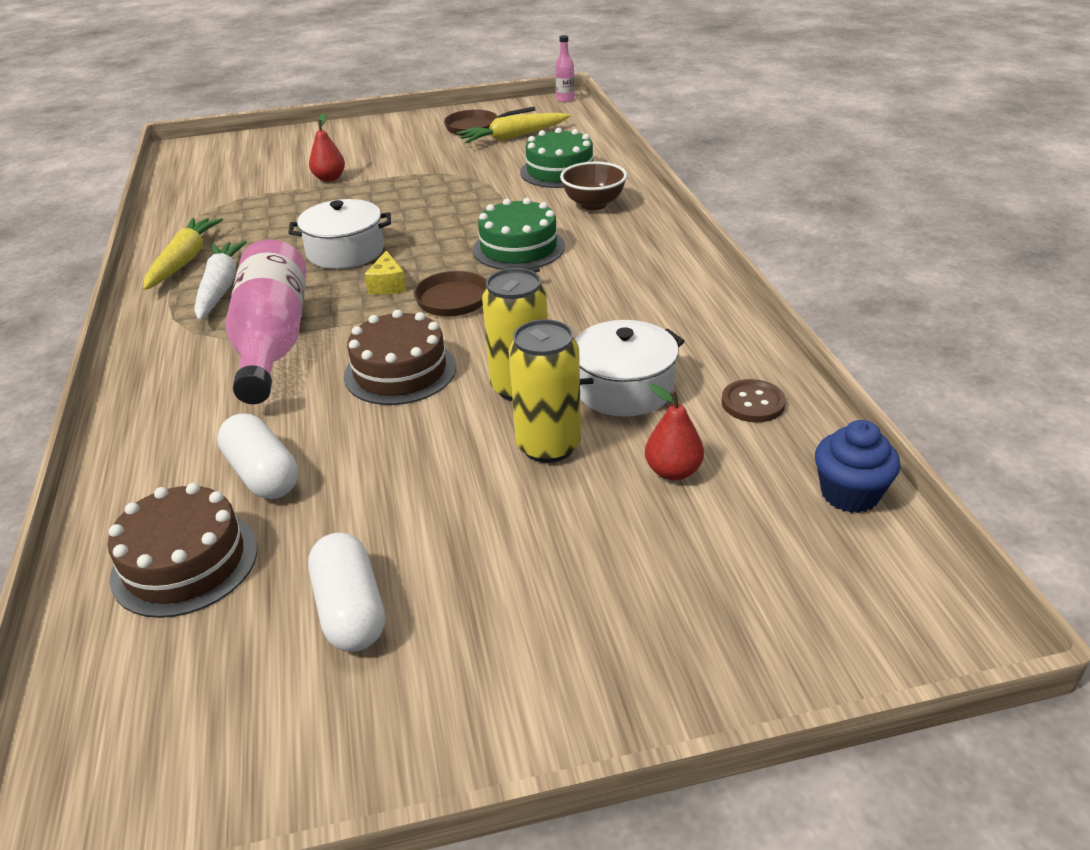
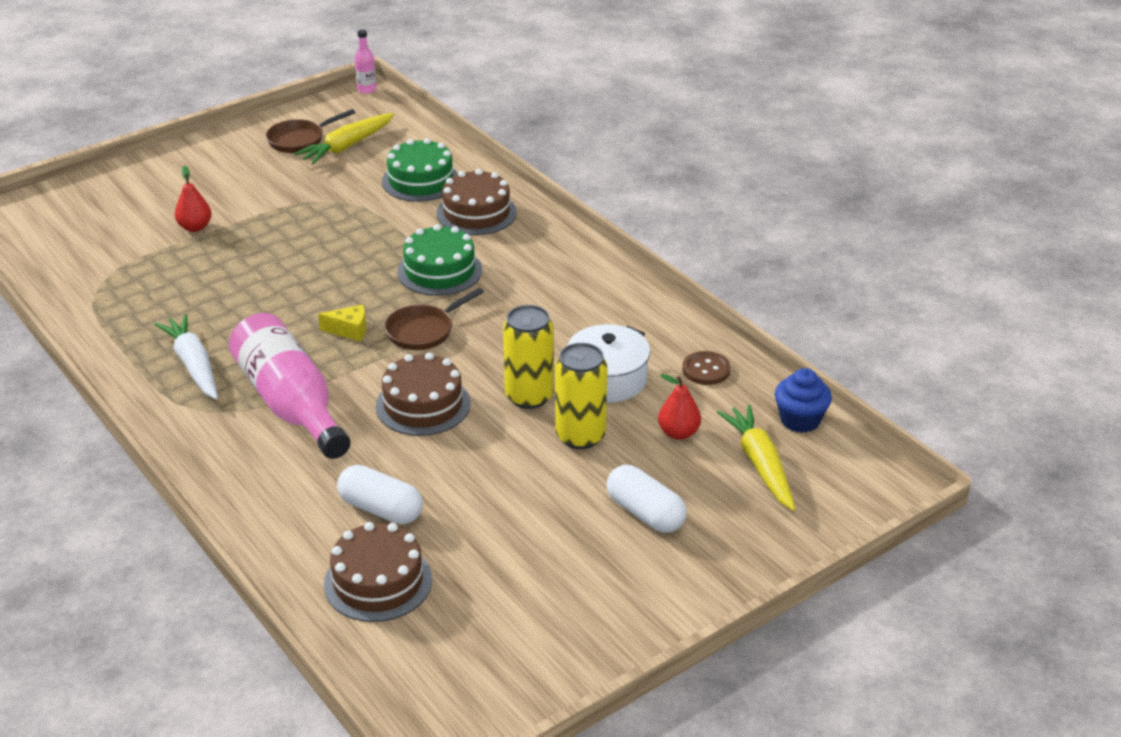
camera: 25 degrees left, 0 degrees up
(184, 261) = (129, 346): yellow carrot -> yellow carrot (760, 465)
(345, 251) = (282, 305): white pot -> none
(350, 610) = (522, 578): white capsule -> white capsule (645, 513)
(388, 285) = (349, 330): yellow cheese -> yellow cheese turned 60 degrees counterclockwise
(593, 204) = (476, 213): brown bowl -> brown cake

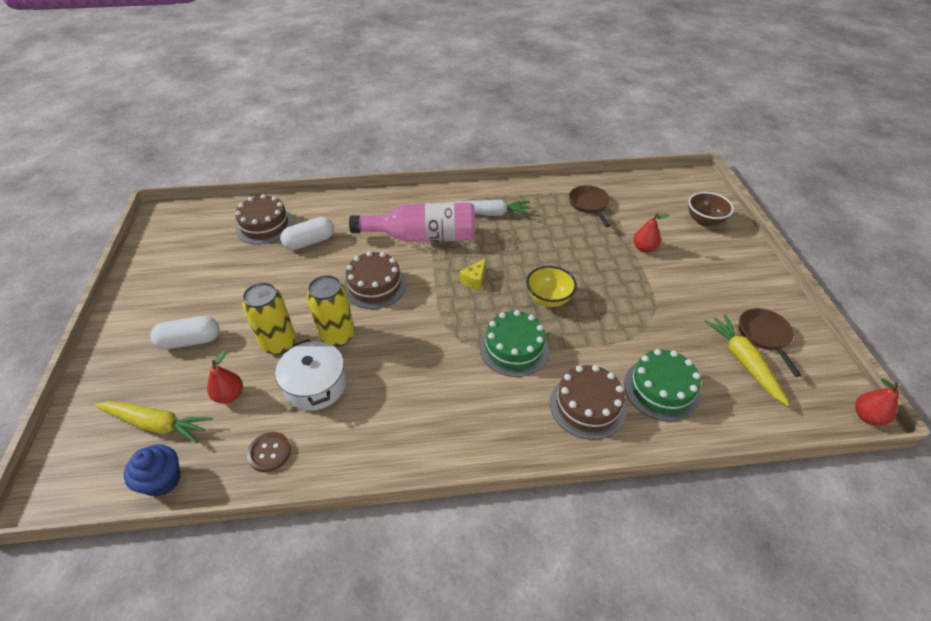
camera: 120 degrees right, 10 degrees up
(105, 197) = (704, 221): none -> brown bowl
(342, 269) = (548, 299): none -> yellow bowl
(366, 89) = (867, 416): pink bottle -> red pear
(423, 331) = (447, 313): brown pan -> brown pan (589, 205)

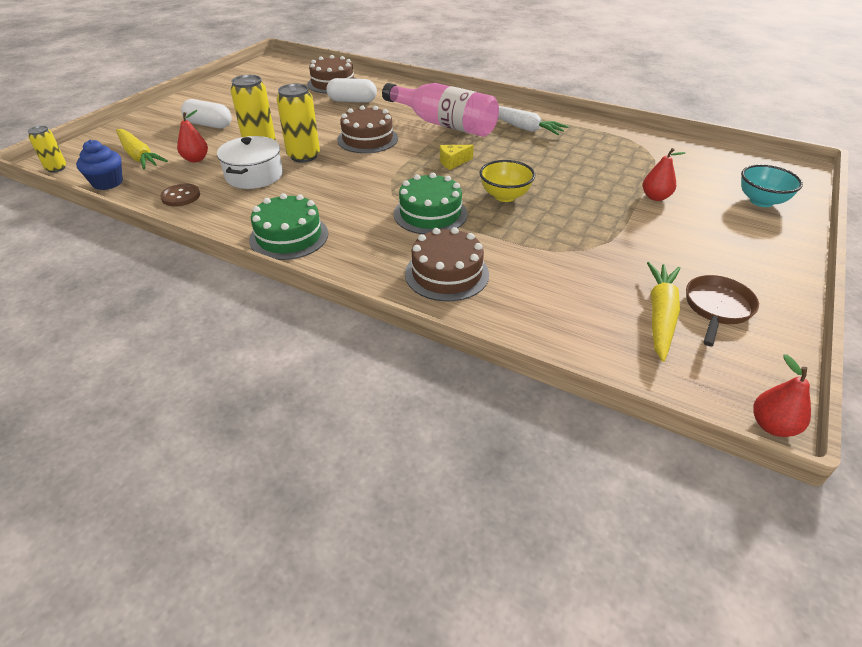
camera: 35 degrees right, 5 degrees down
(69, 496) = (56, 168): none -> yellow can
(589, 205) = (634, 151): brown pan -> none
(661, 389) = (536, 294): green cake -> green cake (289, 236)
(704, 221) = (761, 201): brown bowl -> turquoise bowl

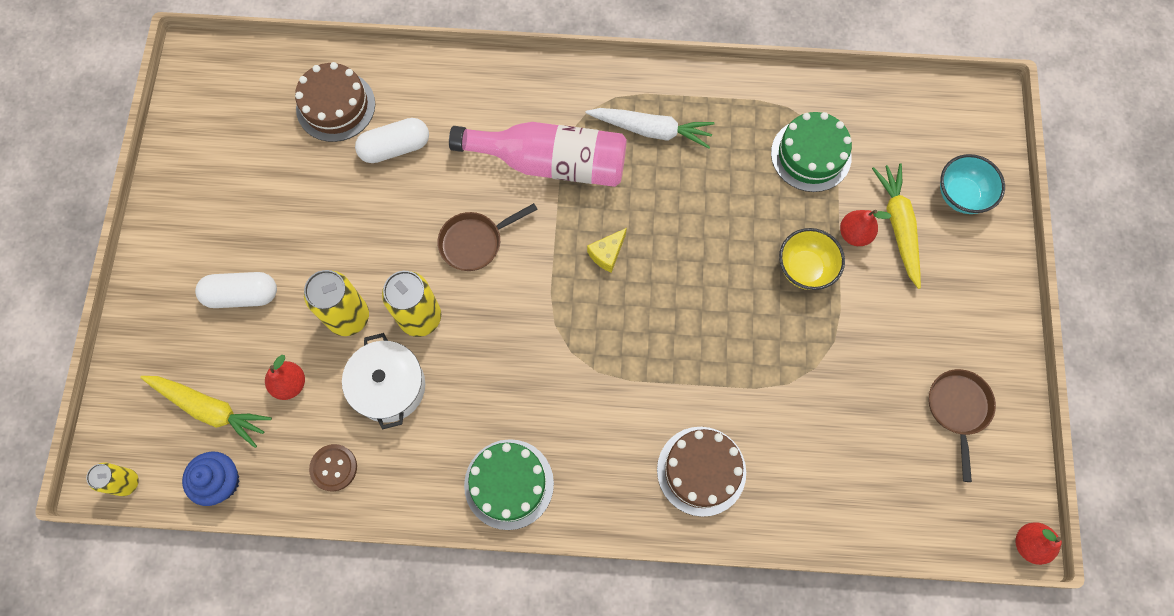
camera: 25 degrees left, 30 degrees up
(367, 139) = (475, 242): brown cake -> brown pan
(430, 214) = (634, 374): green cake -> green cake (811, 155)
(505, 196) = (697, 303): yellow bowl -> yellow bowl (805, 268)
(660, 315) = (913, 443): yellow carrot -> yellow carrot (898, 226)

